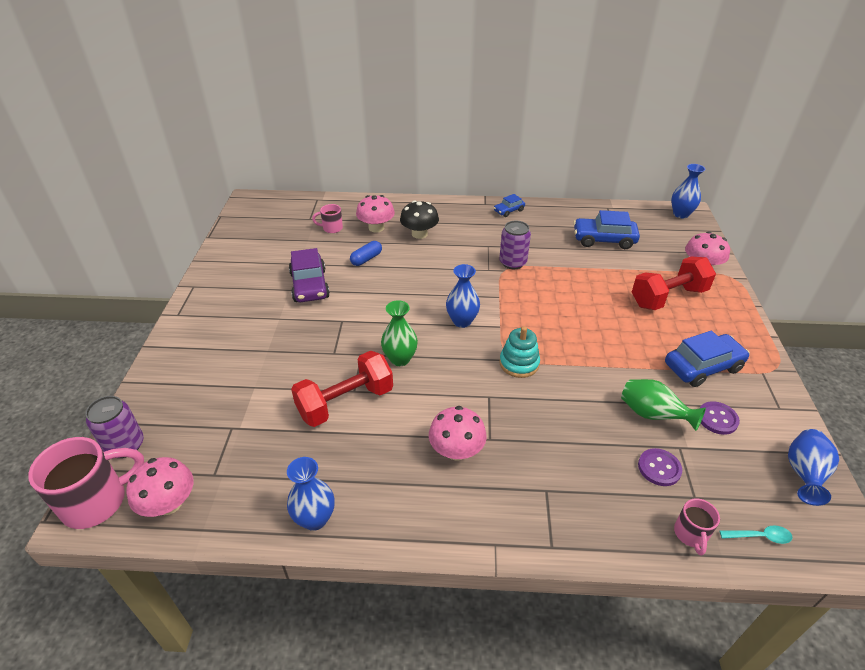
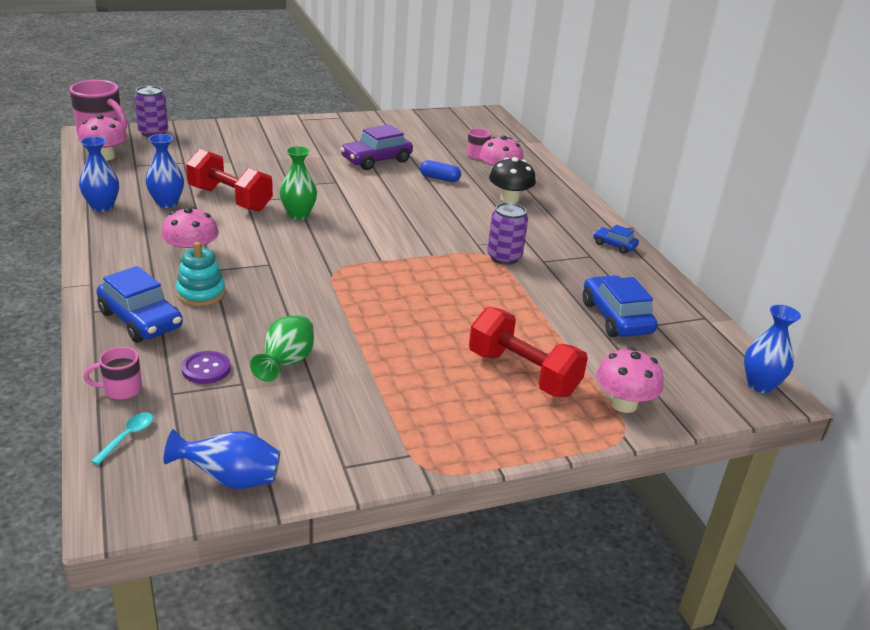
camera: 65 degrees right, 10 degrees down
(462, 321) = (374, 238): blue vase -> blue vase (167, 203)
(519, 363) = (326, 276): turquoise stacking toy -> turquoise stacking toy (201, 294)
(702, 367) = (392, 402): blue car -> blue car (141, 320)
(717, 419) = (300, 412): purple button -> none
(759, 536) = (127, 437): turquoise spoon -> turquoise spoon turned 135 degrees counterclockwise

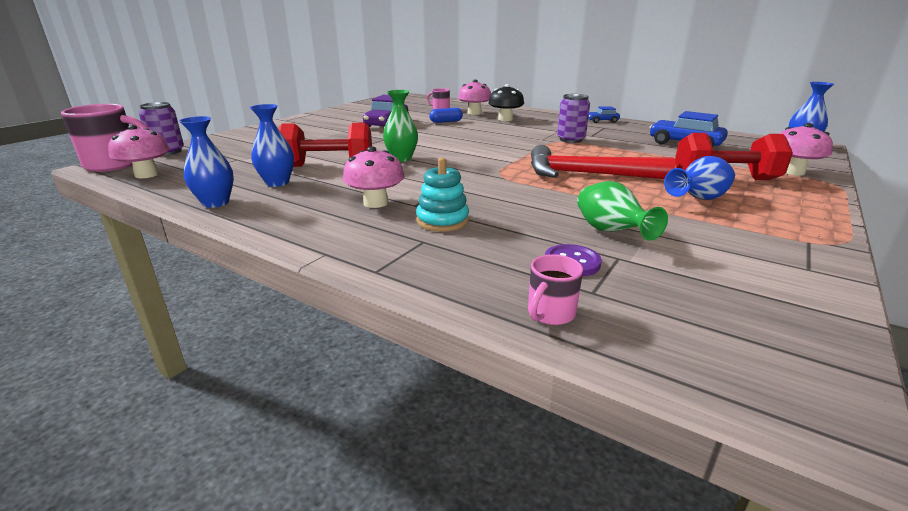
camera: 35 degrees left, 5 degrees down
(127, 437) = (653, 347): turquoise spoon -> none
(141, 320) = (437, 257): blue car -> none
(230, 479) = (794, 324): blue vase -> blue vase (698, 199)
(408, 305) = (587, 174): none -> red hammer

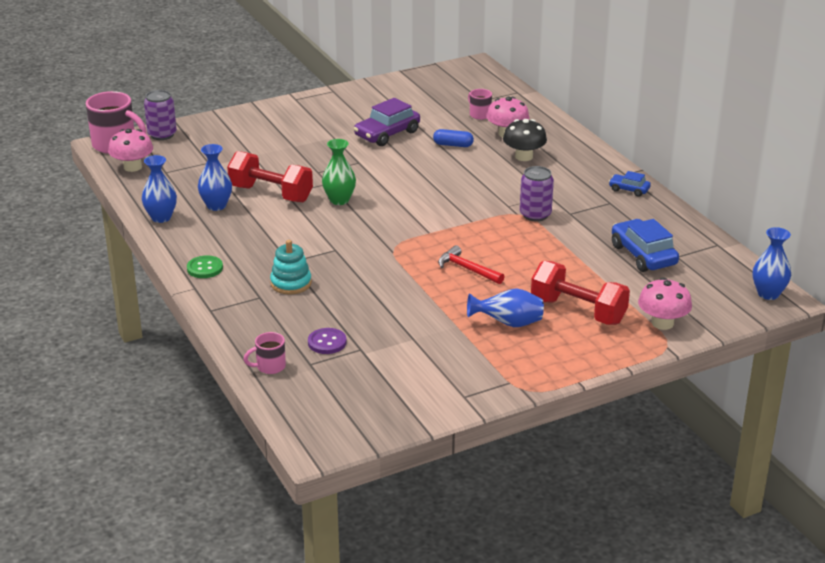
camera: 30 degrees right, 5 degrees up
(319, 232) = (205, 268): none -> green button
(375, 203) = (265, 251): pink mushroom -> none
(587, 174) = (467, 269): red hammer -> red hammer, size x0.55
(610, 232) = (388, 329): green vase -> none

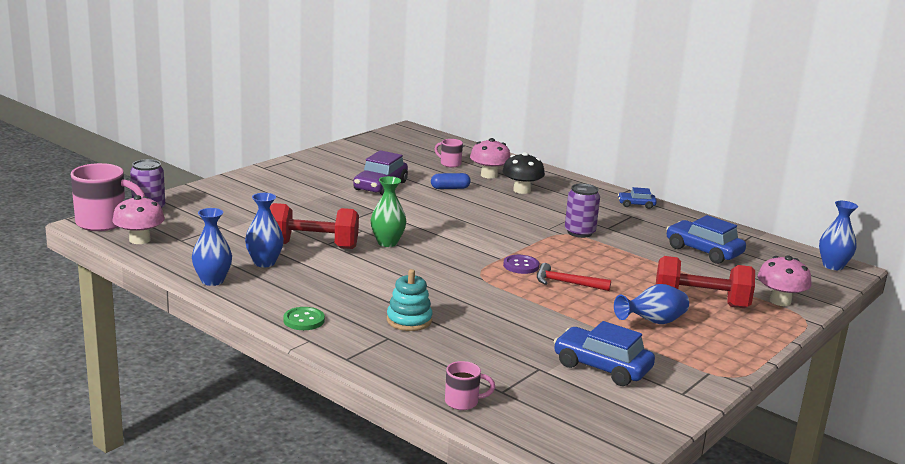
camera: 25 degrees left, 10 degrees down
(269, 367) = (463, 402): pink mug -> pink mug turned 135 degrees counterclockwise
(327, 342) = (499, 368): purple button -> purple button (521, 266)
(416, 358) = (602, 367): none -> blue car

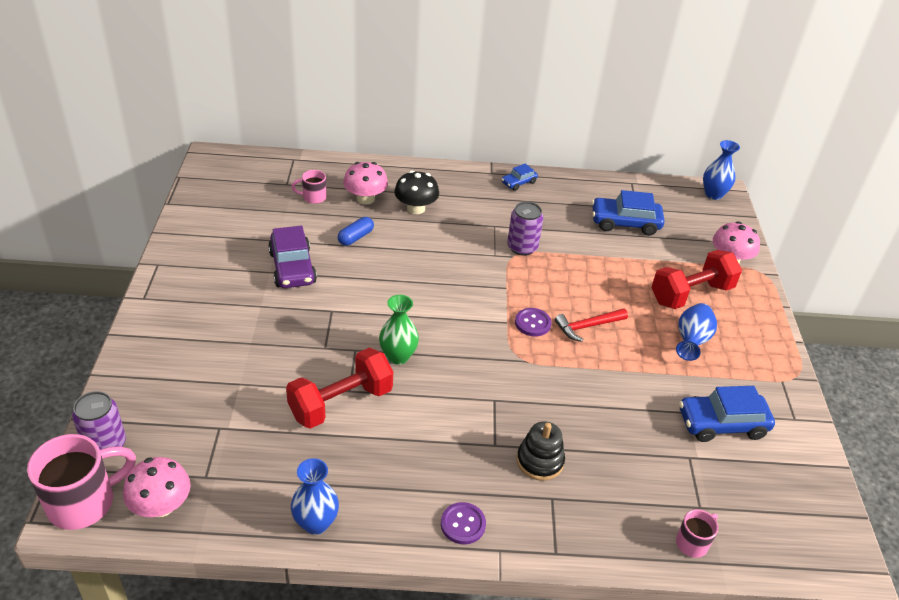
camera: 40 degrees left, 20 degrees up
(264, 263) = (329, 460): blue vase -> none
(304, 320) = (463, 524): green button -> purple button
(409, 320) = (540, 461): turquoise stacking toy -> black stacking toy

